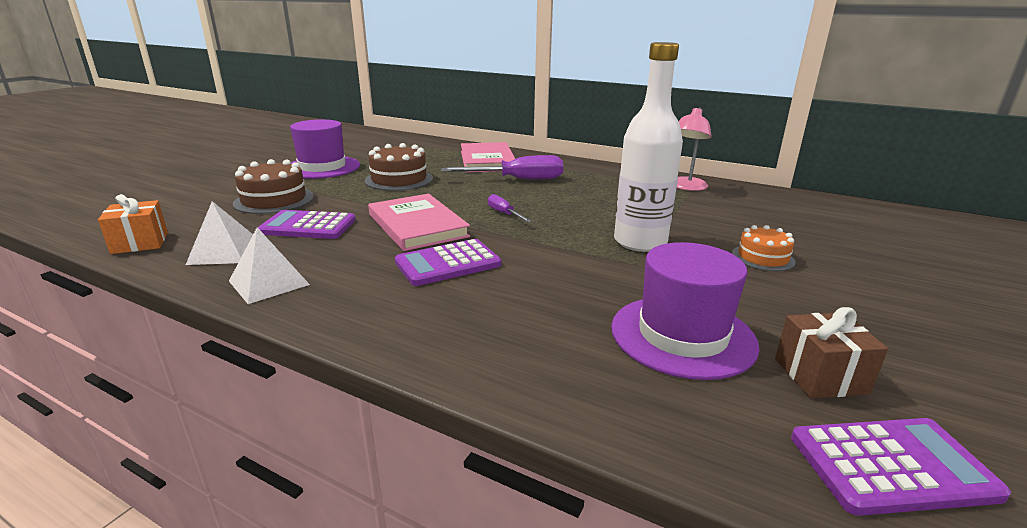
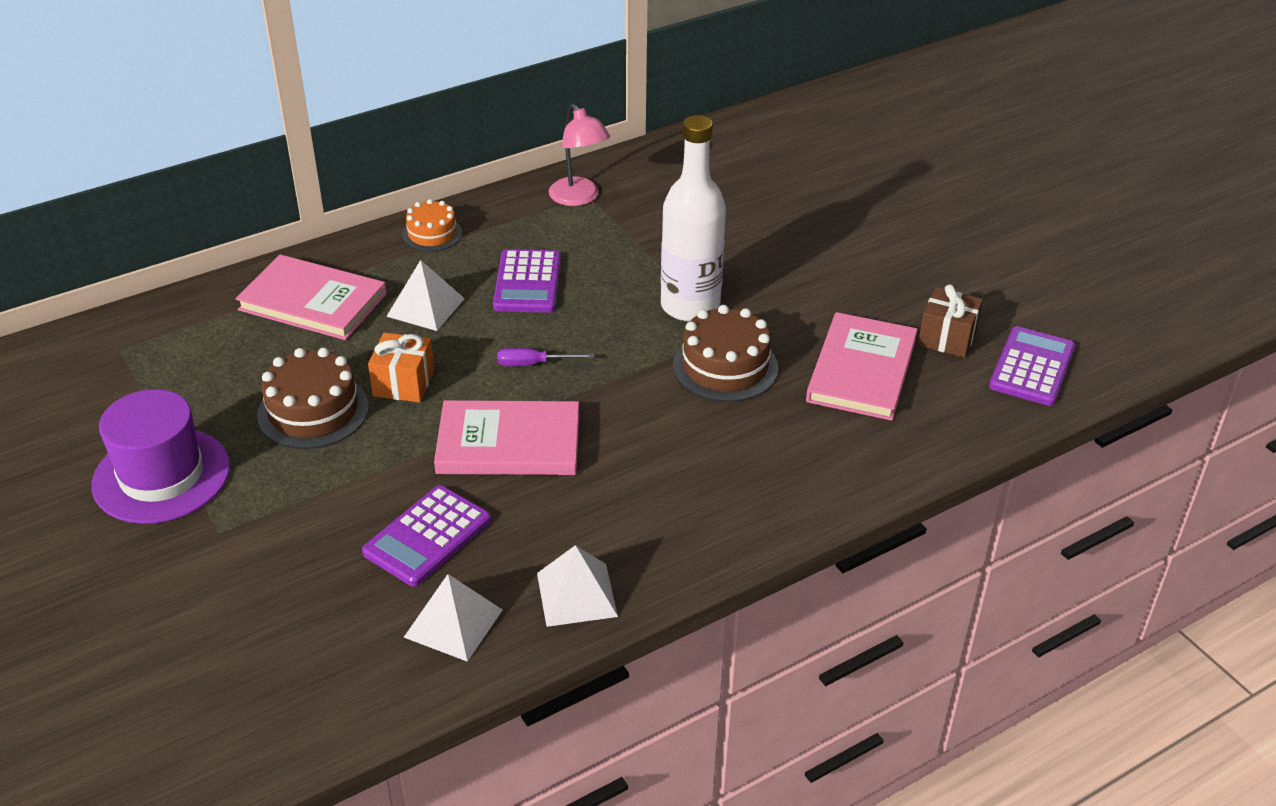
camera: 60 degrees left, 15 degrees up
(140, 243) = (348, 704): orange gift -> orange gift (403, 383)
(274, 200) = (284, 554): brown cake -> brown cake (725, 367)
(448, 263) = (634, 452): purple calculator -> purple calculator (527, 282)
(518, 180) = (425, 307): purple screwdriver -> white pyramid
(682, 335) = (862, 370): purple hat -> pink book
(763, 258) = (779, 255): orange cake -> orange cake (432, 234)

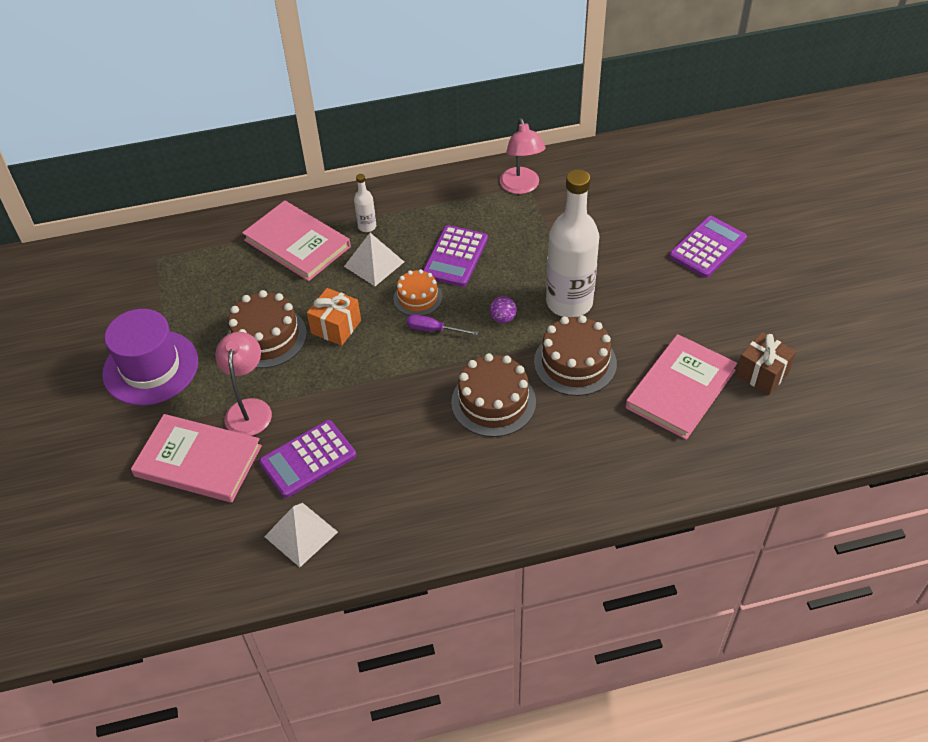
camera: 20 degrees right, 10 degrees up
(323, 496) = (249, 409): none -> pink lamp
(399, 269) = (367, 226): none -> white bottle
(432, 234) = (401, 200): orange cake -> orange cake (418, 298)
(509, 443) = (391, 394): pink book -> pink book (198, 461)
(576, 594) = (393, 532): white pyramid -> none
(616, 337) = (503, 318): none -> purple ball
(643, 426) = (493, 402): none -> brown cake
(1032, 367) = (821, 416): purple calculator -> purple calculator (707, 247)

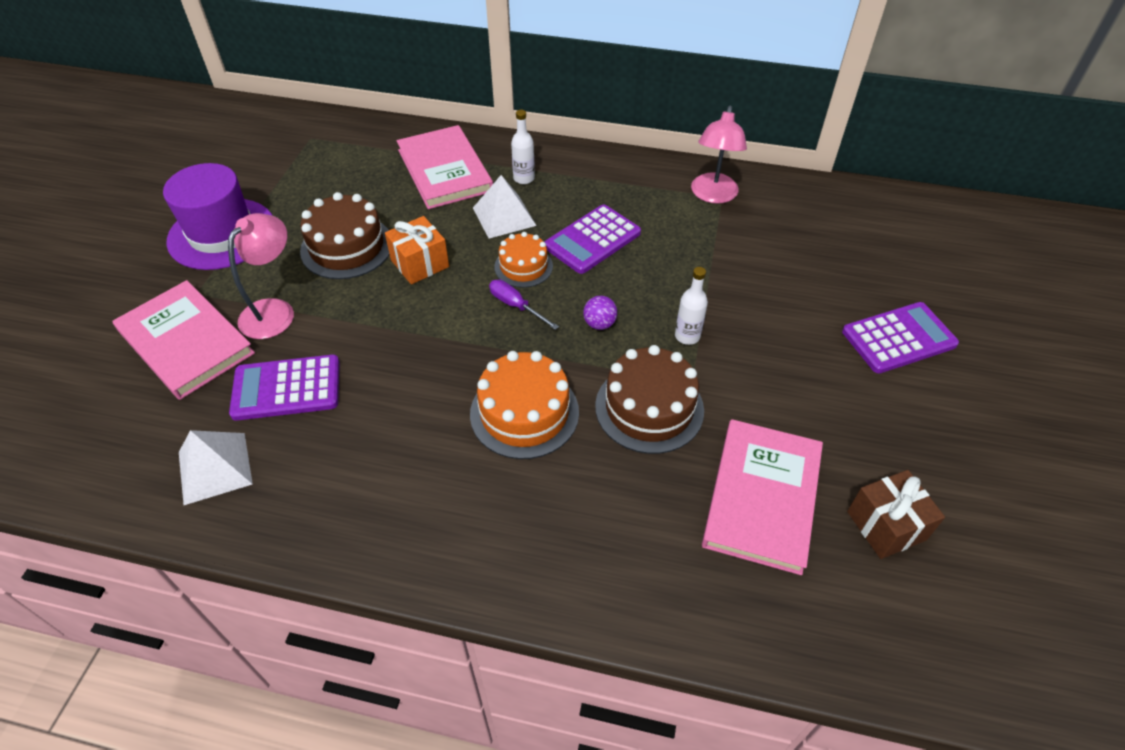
camera: 25 degrees right, 0 degrees up
(493, 402) = (524, 413): brown cake -> orange cake
(569, 302) = (687, 336): white bottle -> white bottle, size x0.43
(680, 389) = (762, 497): pink book -> pink book turned 45 degrees counterclockwise

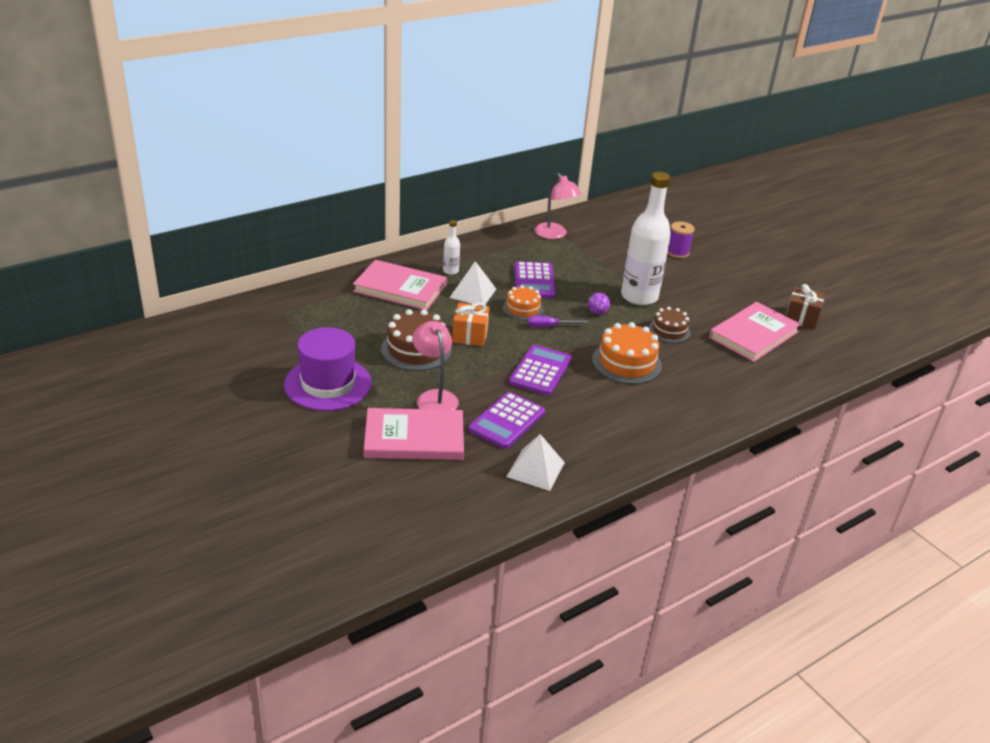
camera: 50 degrees left, 15 degrees down
(649, 408) = (669, 331): brown cake -> brown cake, size x0.63
(687, 336) = (639, 297): white bottle -> white bottle, size x2.34
(762, 497) = (754, 335): pink book -> pink book turned 75 degrees clockwise
(845, 306) = (677, 252): none -> purple spool
(899, 338) = (713, 254): purple calculator -> purple calculator (540, 371)

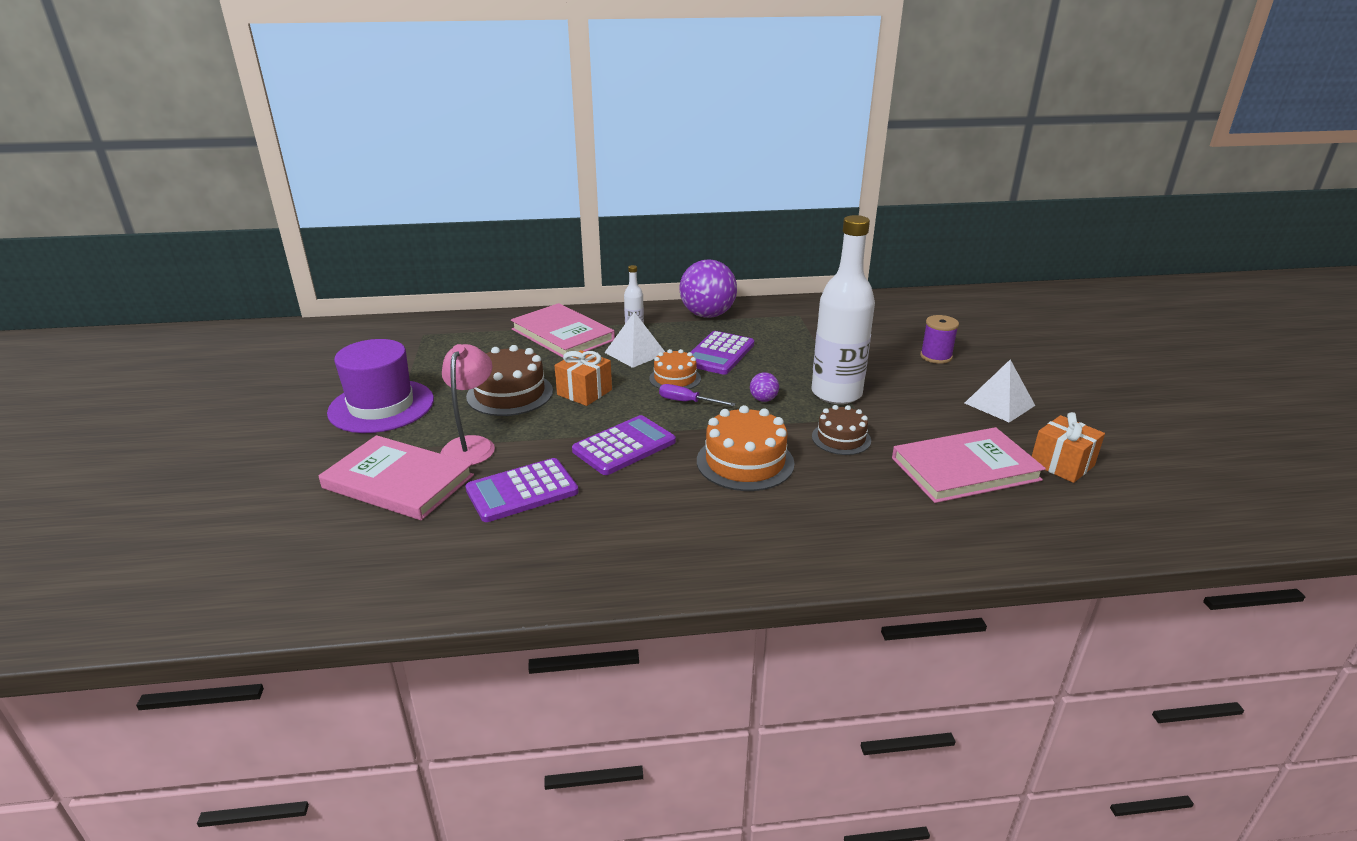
camera: 30 degrees right, 5 degrees down
(493, 246) = (707, 315): none -> purple ball
(535, 469) = (491, 557): white pyramid -> white pyramid (999, 404)
(554, 235) = (792, 315): pink lamp -> none
(801, 318) = (1062, 464): brown gift -> orange gift

